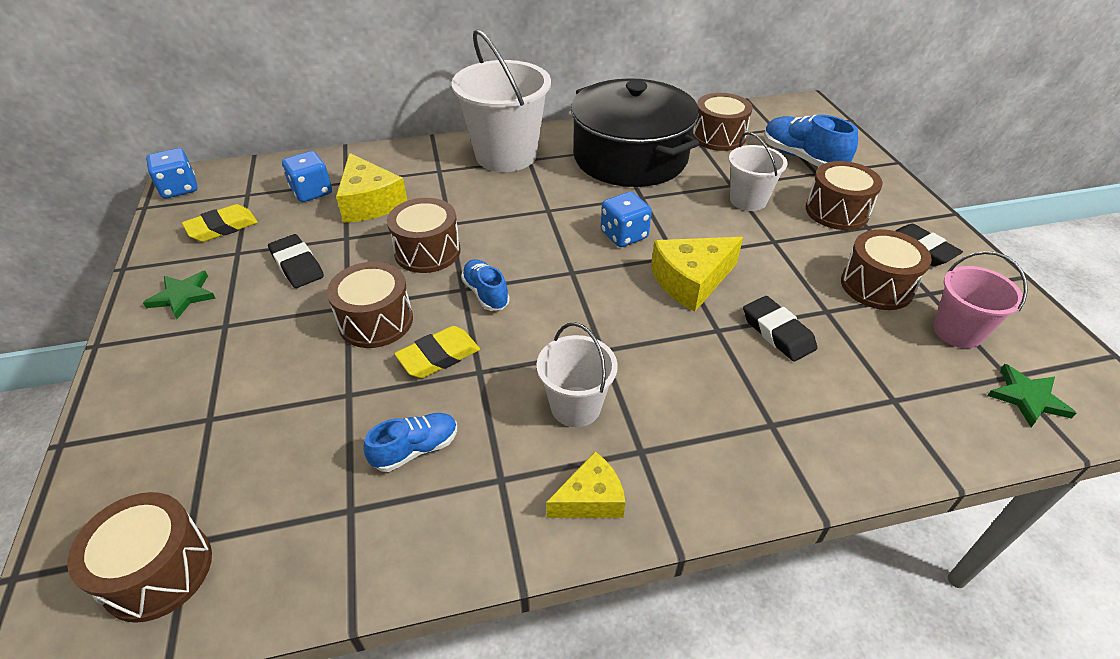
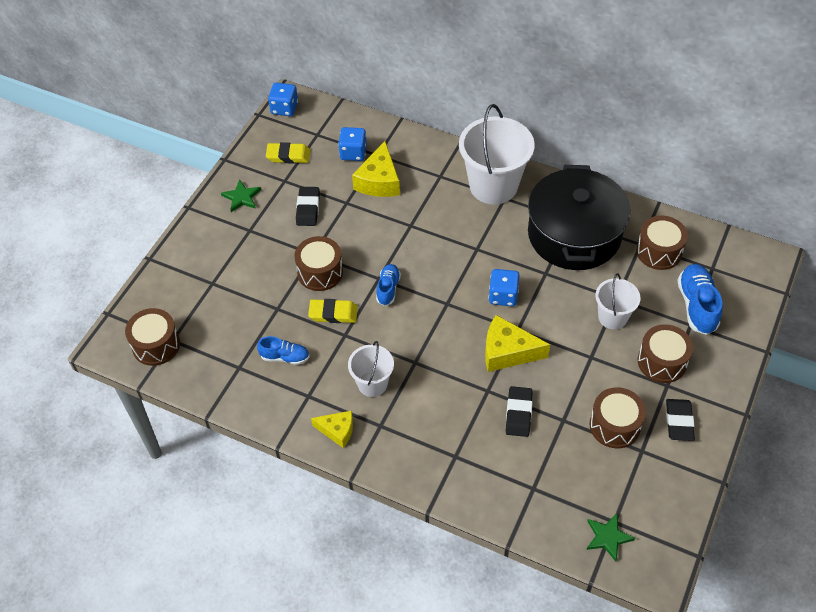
camera: 40 degrees right, 10 degrees up
(427, 251) = (381, 240): brown drum -> none
(957, 332) = (623, 481): pink bucket -> none

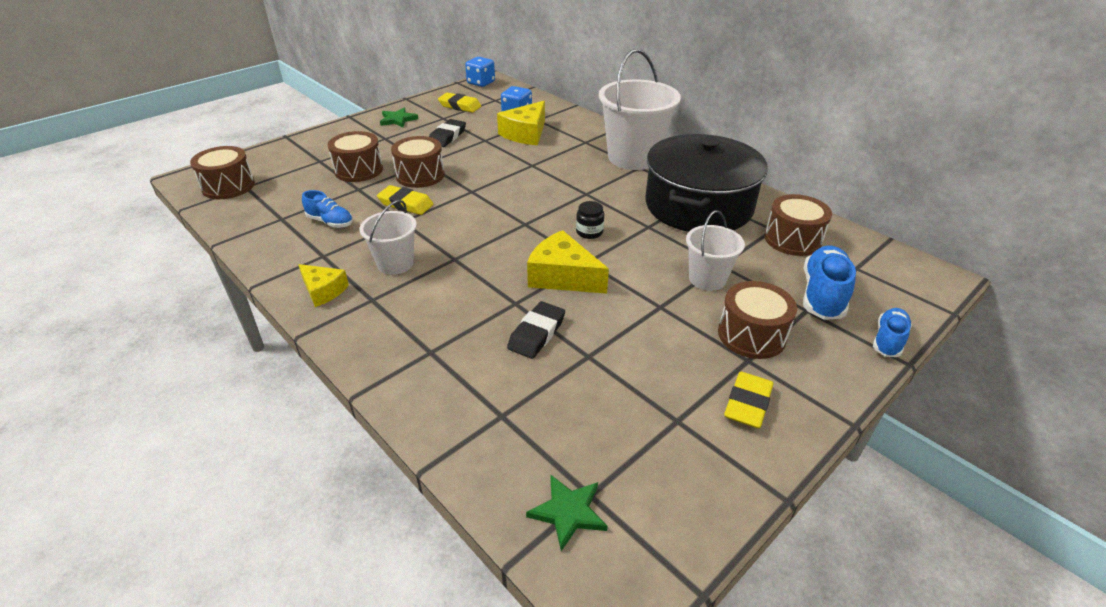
camera: 20 degrees right, 15 degrees down
(388, 289) = (474, 200): blue shoe -> blue shoe (888, 340)
(503, 296) = (589, 232): blue dice -> black jar
(614, 425) = (653, 381): brown drum -> brown drum (358, 170)
(679, 422) = (747, 404): black eraser -> yellow eraser

